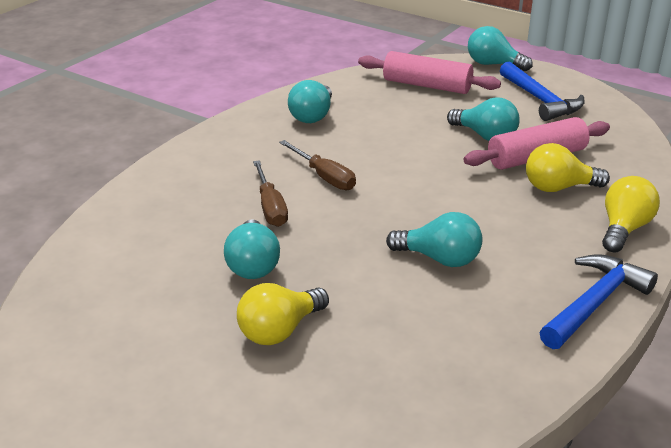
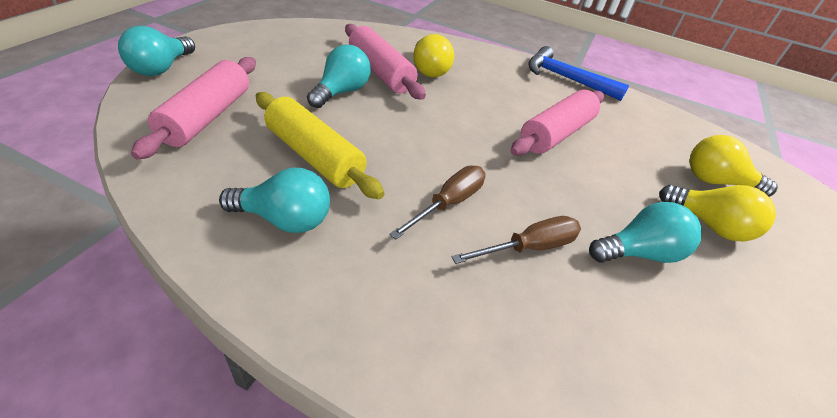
camera: 105 degrees left, 10 degrees up
(381, 125) = (314, 156): none -> yellow rolling pin
(439, 259) = (556, 134): turquoise light bulb -> pink rolling pin
(540, 100) = (264, 55): blue hammer -> none
(624, 229) = (476, 55): yellow light bulb -> yellow light bulb (715, 181)

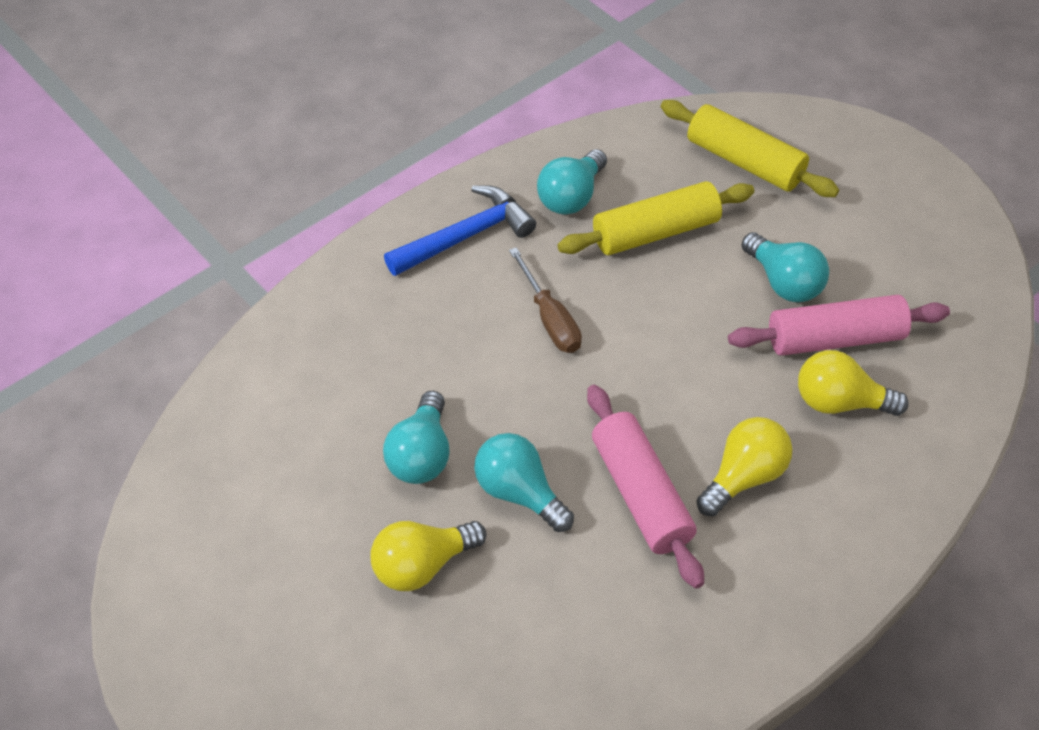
camera: 120 degrees right, 10 degrees up
(161, 68) = (855, 132): turquoise light bulb -> turquoise light bulb (519, 492)
(207, 117) = (744, 161): pink rolling pin -> yellow rolling pin
(529, 247) = (469, 360): brown screwdriver -> none
(566, 78) = (796, 609): blue hammer -> blue hammer (466, 236)
(715, 181) = (483, 647): yellow light bulb -> yellow light bulb (743, 476)

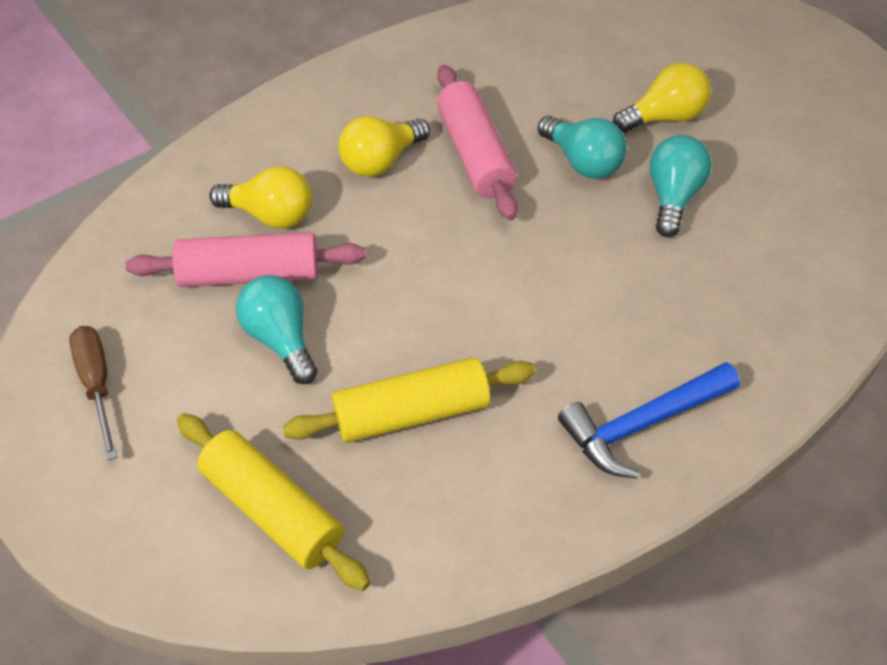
camera: 175 degrees left, 0 degrees up
(550, 319) = (545, 316): brown screwdriver -> brown screwdriver (97, 385)
(571, 197) = (509, 472): turquoise light bulb -> none

